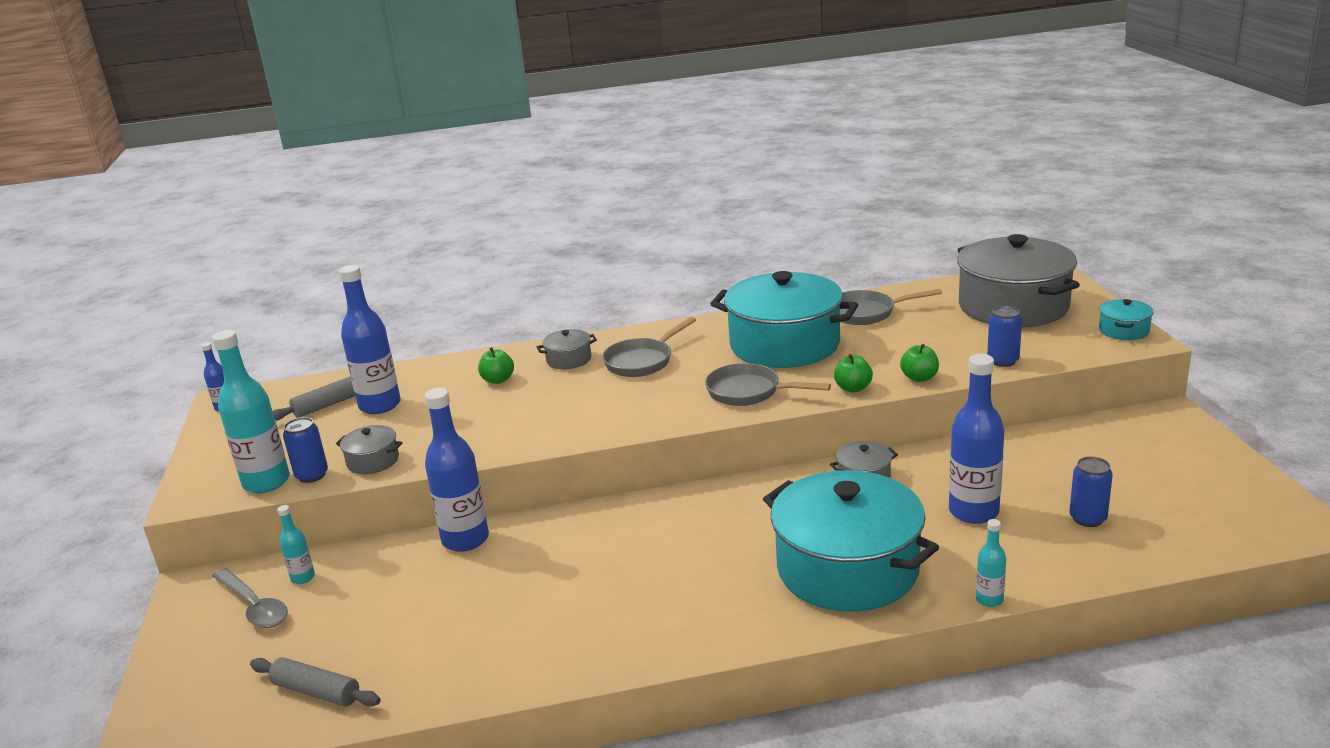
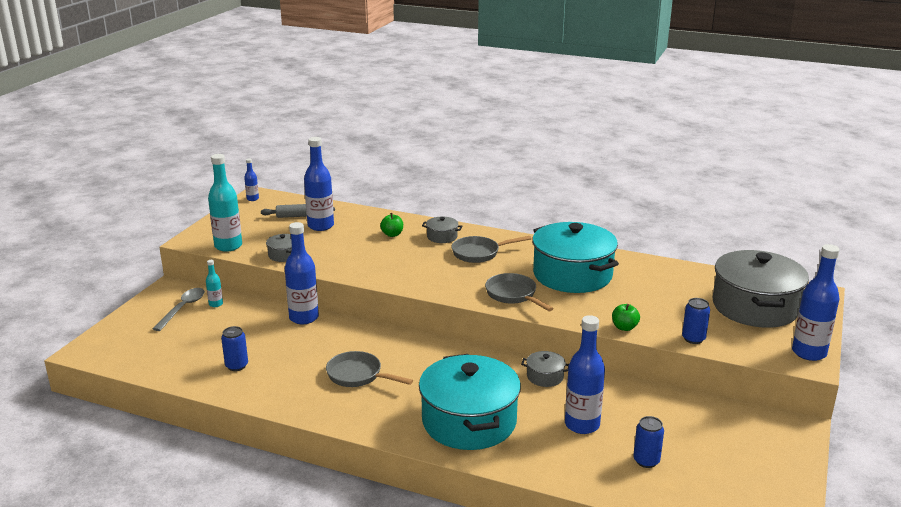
camera: 30 degrees right, 0 degrees up
(254, 606) = (183, 308): grey spoon -> grey spoon turned 150 degrees counterclockwise
(312, 475) = (250, 251): blue can -> blue can (236, 366)
(316, 691) = (166, 360): grey rolling pin -> none
(853, 388) = (575, 317): green apple -> none
(867, 313) = (651, 274): grey pan -> grey pan (358, 375)
(989, 599) = (523, 475): turquoise bottle -> none
(1123, 330) = (809, 353): turquoise pot -> blue bottle

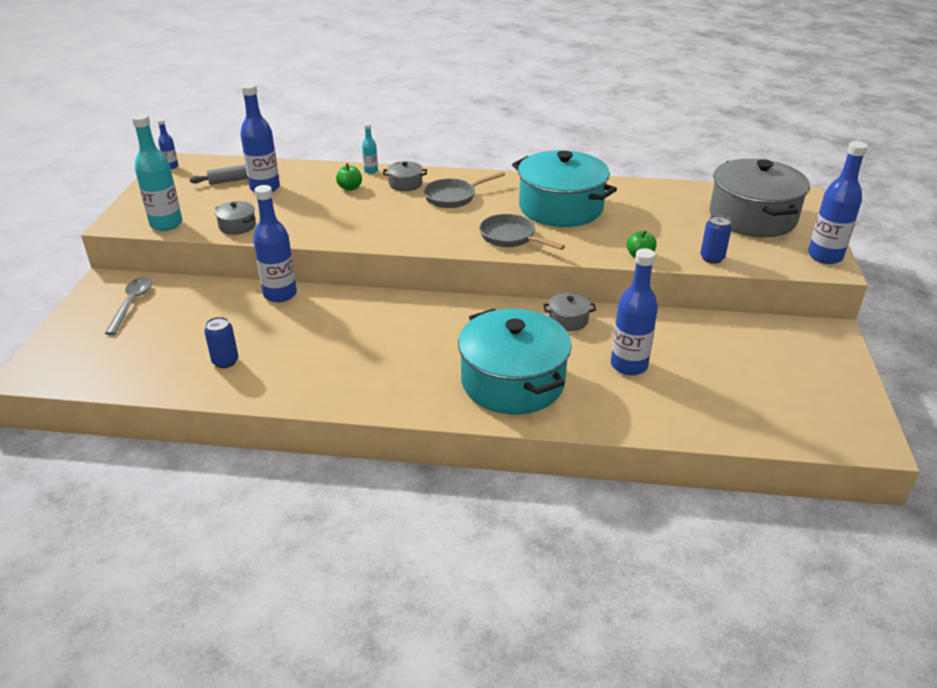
camera: 15 degrees left, 10 degrees up
(216, 304) = (169, 293): turquoise bottle -> turquoise bottle (371, 171)
(358, 375) = (370, 350): grey pan -> none
(646, 461) = (709, 392): blue can -> none

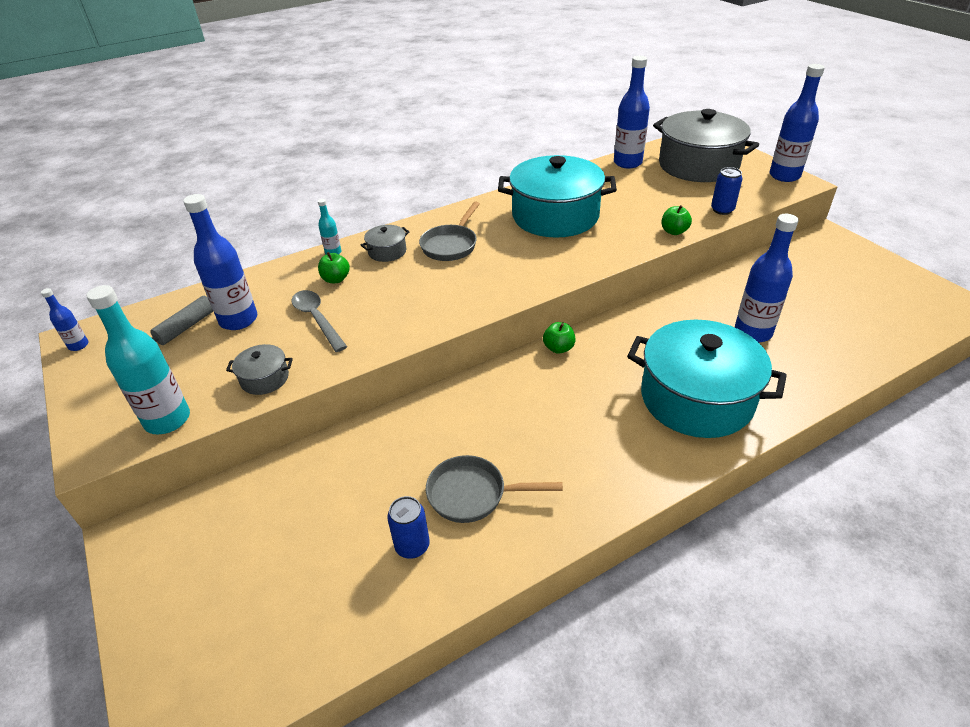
camera: 35 degrees left, 5 degrees up
(132, 304) = (203, 544): grey spoon -> grey spoon (317, 319)
(280, 294) = (372, 432): blue bottle -> blue bottle (627, 163)
(462, 305) = (558, 348): none -> green apple
(511, 237) = (555, 261): grey pan -> grey pan (473, 494)
(568, 320) = (658, 317): grey pot -> none

